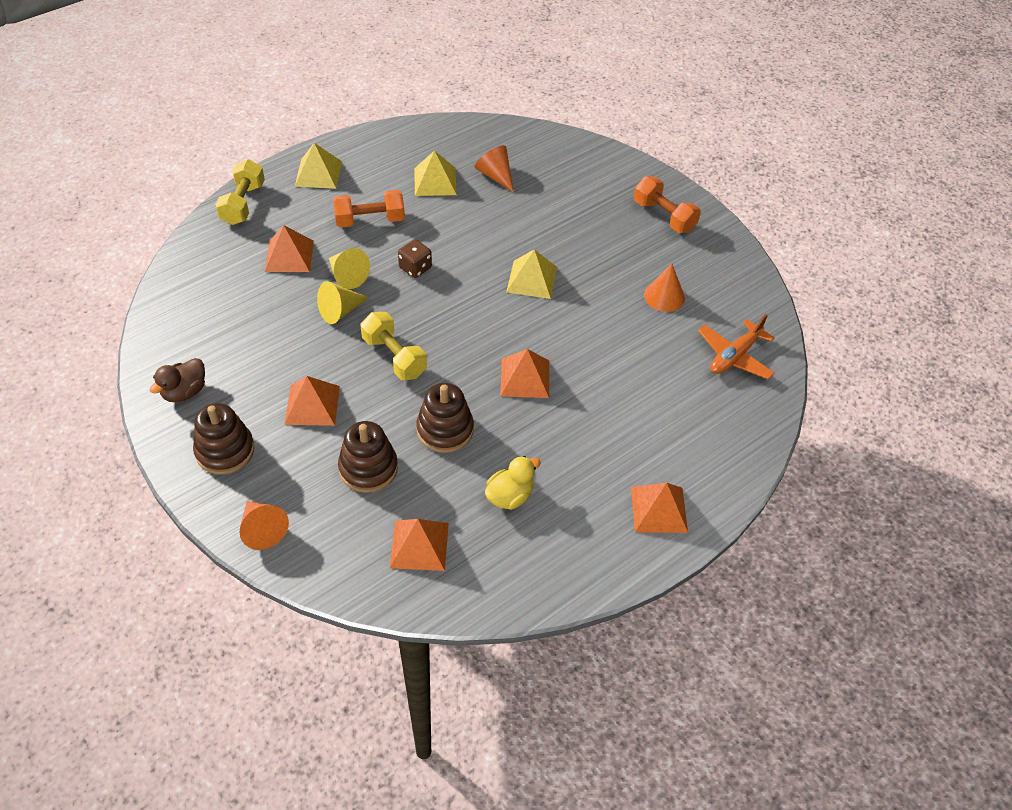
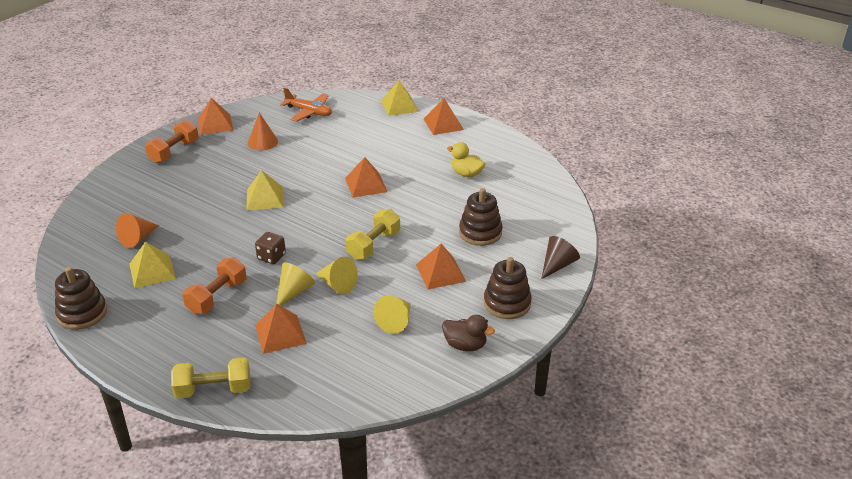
camera: 105 degrees left, 15 degrees down
(254, 345) = (396, 321): none -> yellow cone
(262, 529) = (557, 265): orange cone -> brown cone
(318, 173) = (154, 349): yellow pyramid -> yellow pyramid (399, 106)
(370, 220) = (217, 297): orange dumbbell -> orange dumbbell turned 60 degrees clockwise
(419, 545) = (523, 199): orange pyramid -> orange pyramid (215, 124)
(445, 430) = (429, 208): brown stacking toy -> brown stacking toy (82, 313)

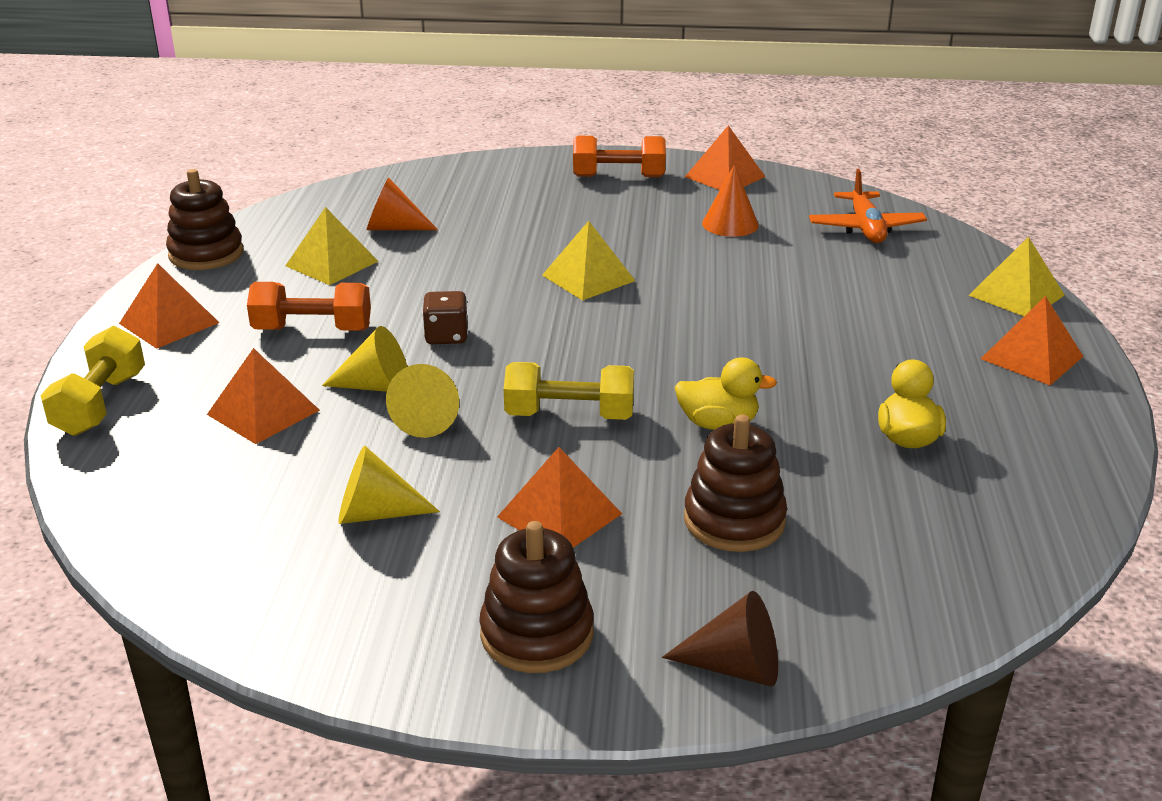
camera: 60 degrees right, 5 degrees down
(213, 390) = (100, 404): yellow dumbbell -> yellow dumbbell turned 45 degrees clockwise
(366, 185) = (732, 347): orange pyramid -> orange pyramid (169, 323)
(416, 211) = (718, 424): none -> yellow duck
(465, 345) = (364, 620): brown duck -> none

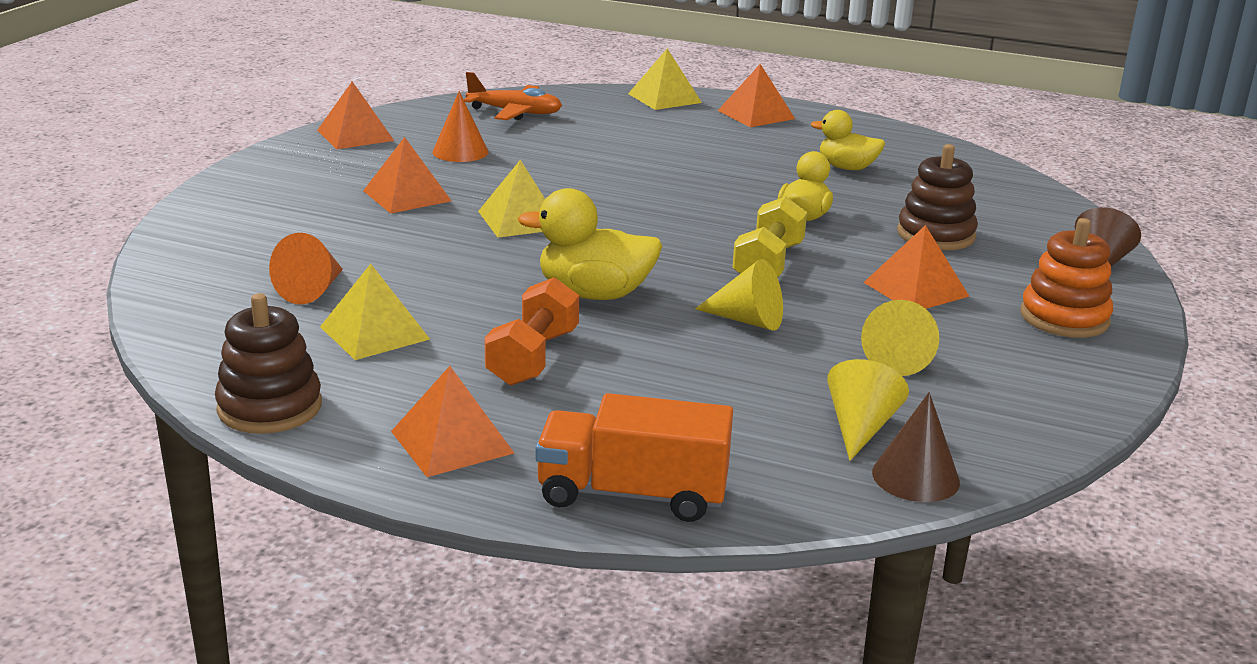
camera: 75 degrees left, 5 degrees down
(100, 404) = (632, 494): yellow dumbbell -> orange truck
(139, 540) = (915, 477): none -> brown cone
(263, 412) = (698, 397): orange pyramid -> orange pyramid (407, 196)
(376, 386) = (676, 337): yellow cone -> yellow cone (860, 427)
(446, 336) = (594, 294): brown dice -> yellow duck
(537, 634) = (1064, 318): brown stacking toy -> orange stacking toy
(618, 176) = (302, 173): orange dumbbell -> none

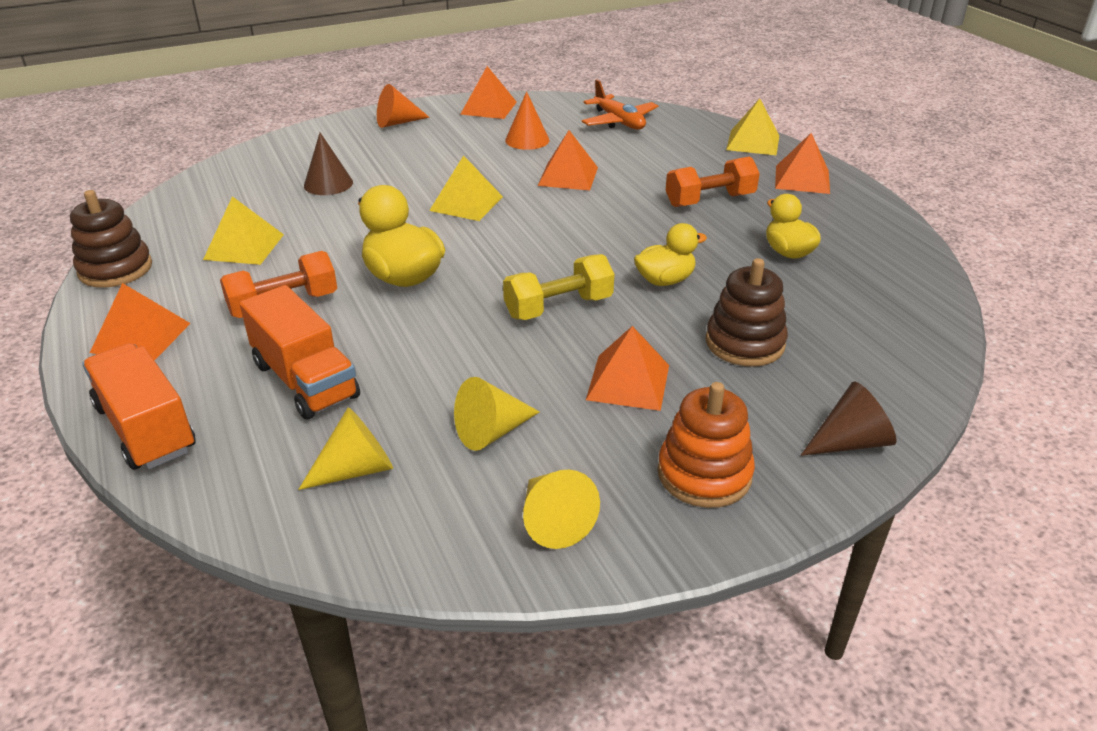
camera: 45 degrees right, 10 degrees up
(312, 290) = (269, 205): orange cone -> orange cone (397, 123)
(407, 196) = (436, 161): orange pyramid -> orange pyramid (568, 176)
(687, 397) = (305, 380): none -> orange truck
(720, 151) = (710, 200): none -> orange dumbbell
(747, 320) = (455, 344): yellow cone -> yellow cone (553, 520)
(915, 477) = (310, 531): brown cone -> brown cone (328, 184)

